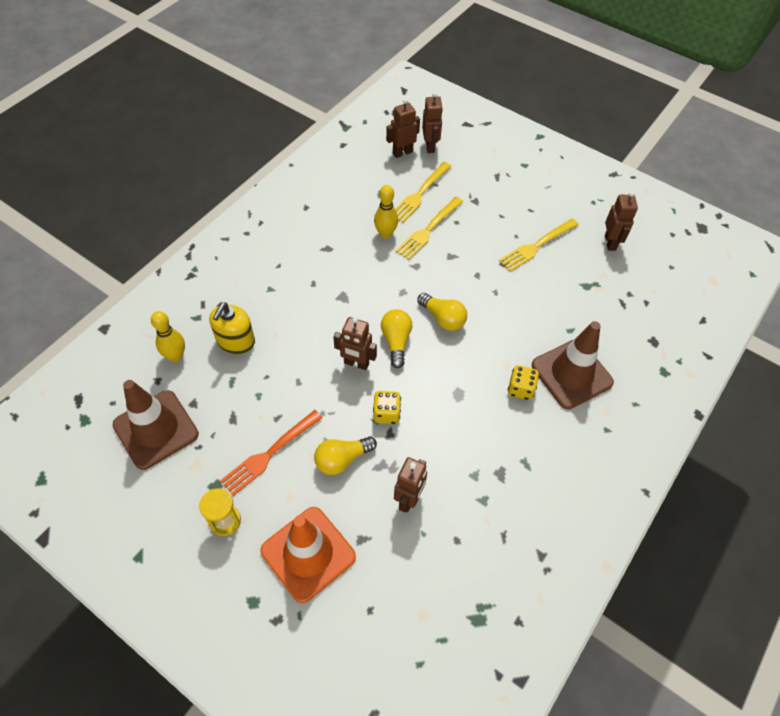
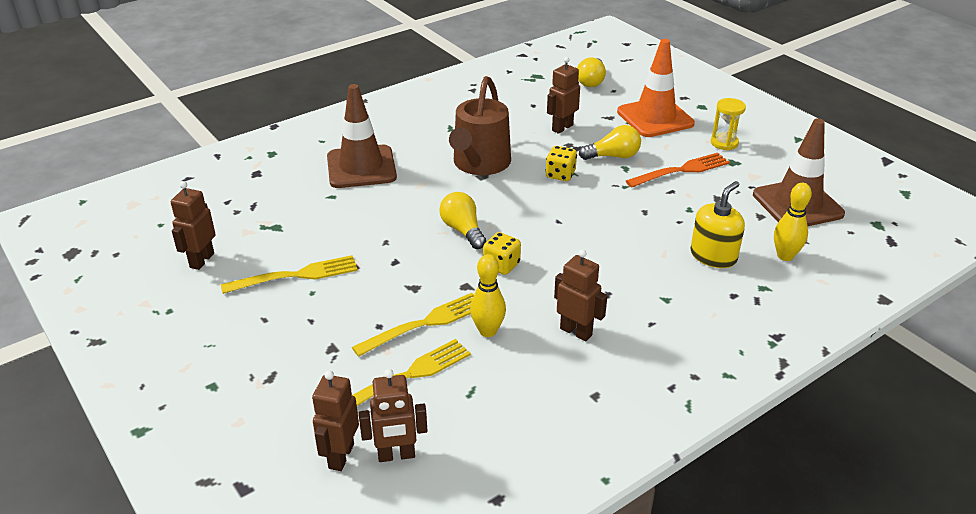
camera: 160 degrees left, 20 degrees down
(356, 363) = (577, 213): brown robot -> brown robot (576, 331)
(396, 341) = (526, 222): yellow light bulb -> yellow light bulb (591, 81)
(468, 409) = (480, 164): none -> brown watering can
(520, 389) = (419, 167): yellow dice -> yellow dice (501, 265)

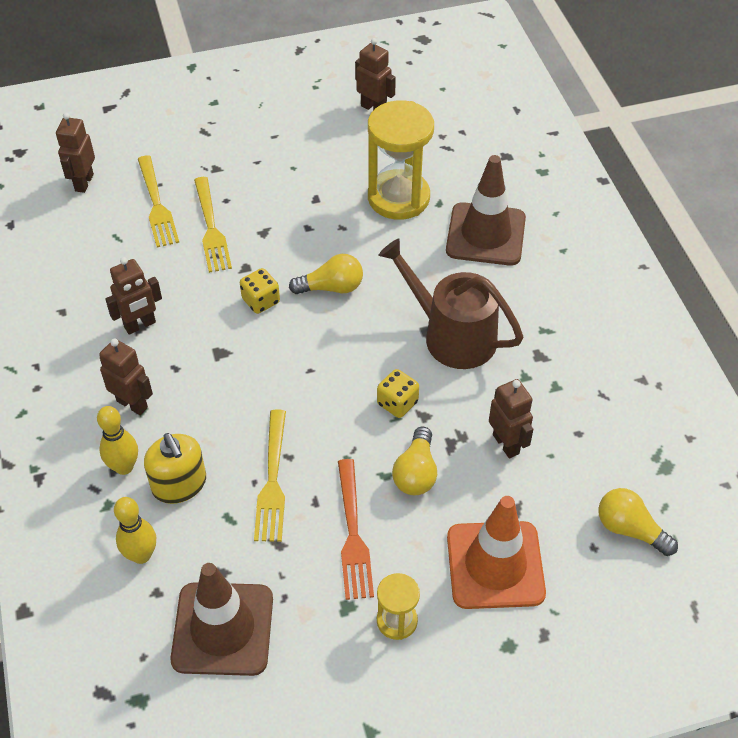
camera: 110 degrees right, 15 degrees up
(296, 275) = (321, 161): yellow fork -> yellow fork (272, 480)
(333, 218) = (398, 198): none -> yellow hourglass
(340, 456) = (103, 155): brown robot -> brown robot (132, 404)
(488, 331) = (177, 266): yellow bowling pin -> yellow bowling pin (124, 467)

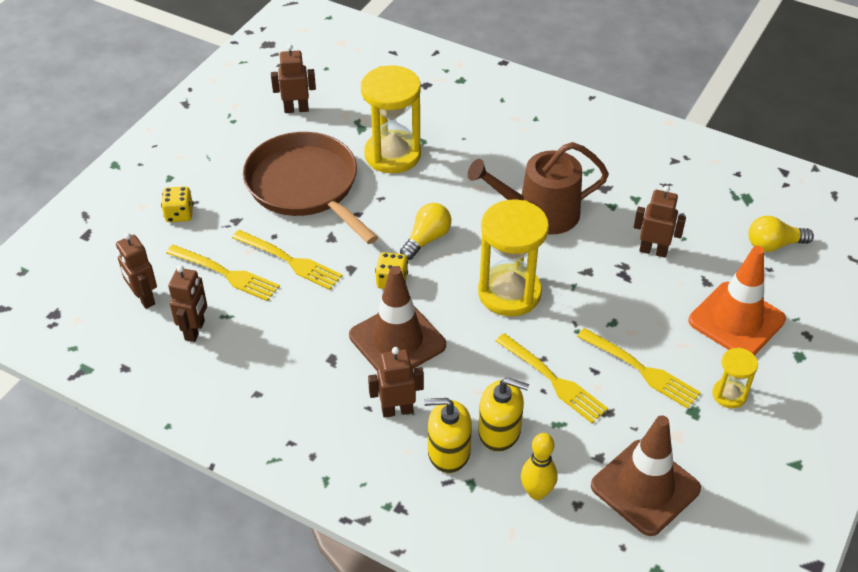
camera: 45 degrees left, 5 degrees down
(124, 467) = (448, 452): yellow bowling pin -> yellow soap dispenser
(140, 325) = (329, 358): brown robot -> brown robot (195, 330)
(298, 176) = (305, 186): none -> brown pan
(335, 382) = (509, 293): none -> yellow hourglass
(353, 534) = (641, 369): orange fork -> yellow fork
(397, 403) = (563, 276): yellow dice -> yellow dice (179, 214)
(416, 472) = (627, 306): yellow light bulb -> none
(485, 234) = (478, 140): brown traffic cone -> brown traffic cone (397, 340)

